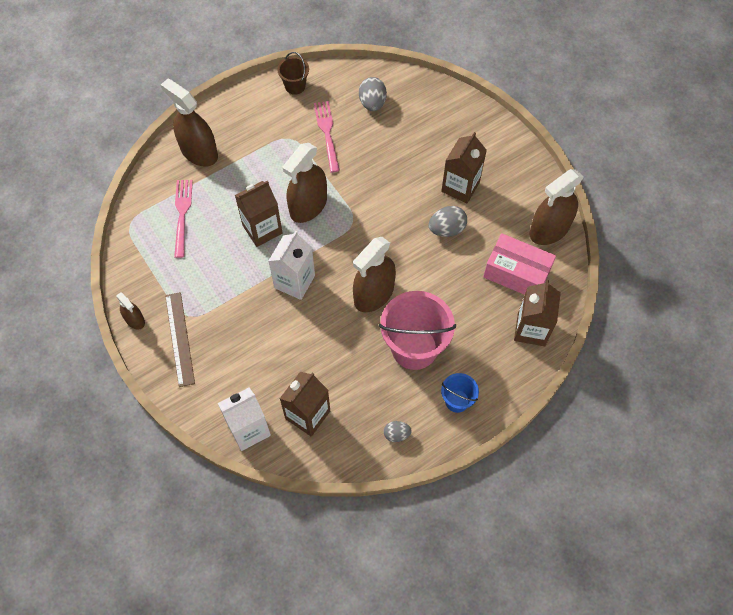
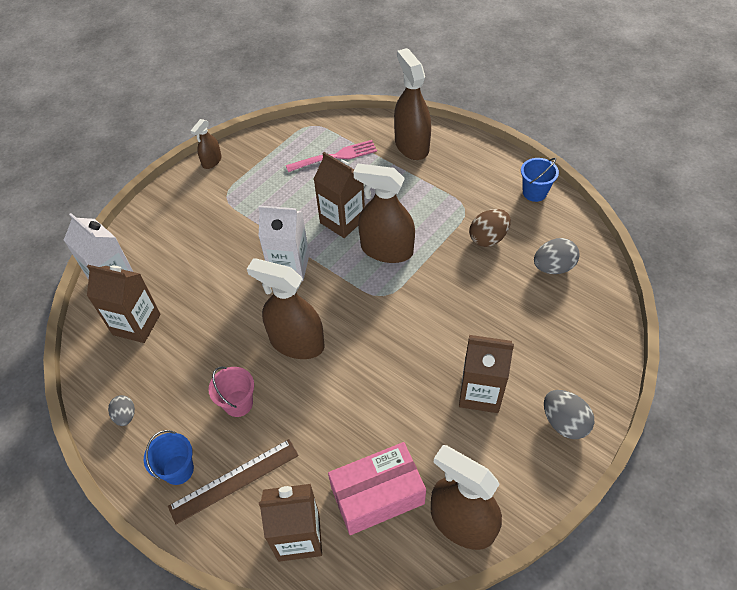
camera: 75 degrees right, 10 degrees down
(179, 338) = (200, 198): brown ruler -> brown ruler (234, 480)
(199, 152) = (411, 145): brown spray bottle -> brown spray bottle turned 45 degrees counterclockwise
(295, 86) = (534, 192): brown bucket -> blue bucket
(327, 133) = (488, 238): pink fork -> brown egg
(414, 348) = (238, 403): pink bucket -> pink bucket, size x0.51
(447, 229) = (411, 394): grey egg -> grey egg (564, 422)
(516, 273) = (377, 495): pink box -> pink box turned 60 degrees clockwise

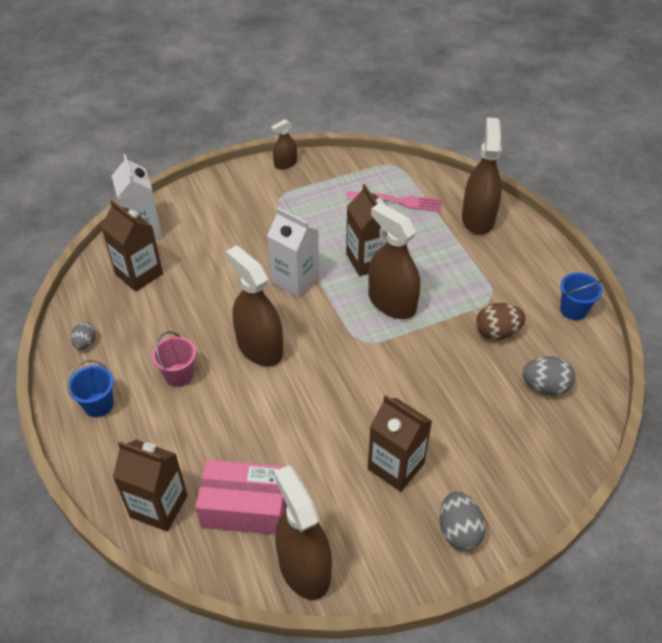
camera: 25 degrees right, 5 degrees down
(234, 480) = (136, 435): brown ruler -> none

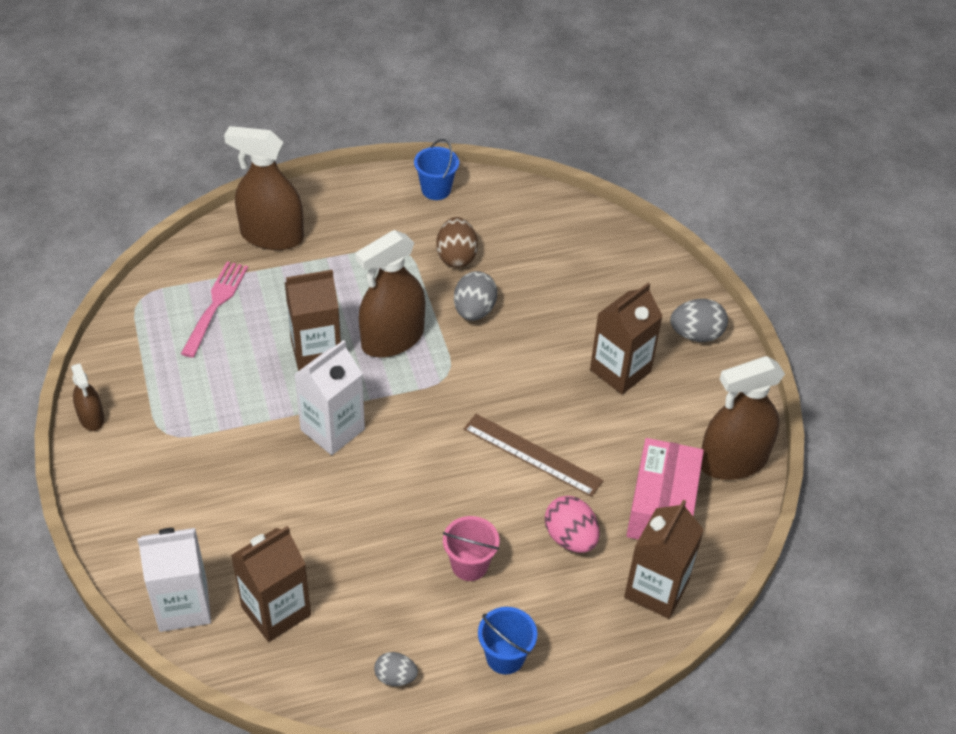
camera: 85 degrees left, 0 degrees up
(207, 439) = (570, 538): none -> pink egg
(259, 347) = (439, 476): brown spray bottle -> none
(289, 406) = (532, 454): none -> brown ruler
(545, 386) = (535, 235): grey egg -> grey egg (474, 311)

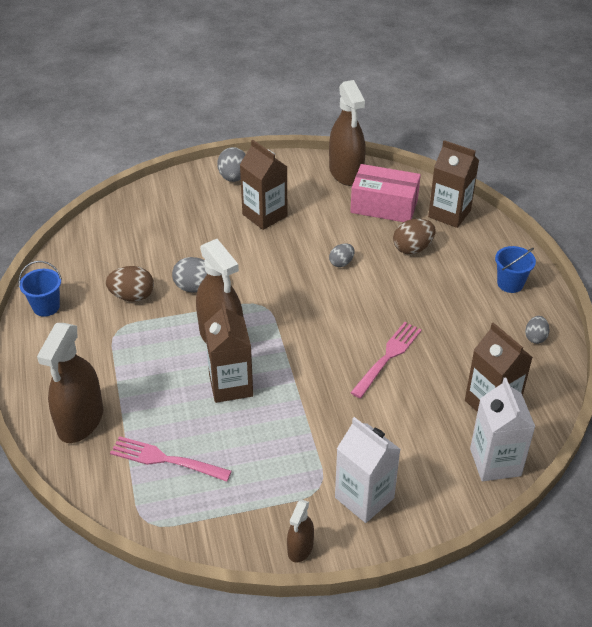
camera: 85 degrees left, 5 degrees down
(91, 418) = (300, 548): brown spray bottle -> brown spray bottle turned 135 degrees clockwise
(332, 429) = (317, 373): white carton -> white carton (364, 498)
(358, 501) = (388, 357): none -> pink fork
(469, 565) = (439, 298): pink bucket -> none
(532, 454) = (341, 263): brown ruler -> grey egg
(570, 538) = (412, 248): pink egg -> brown egg

